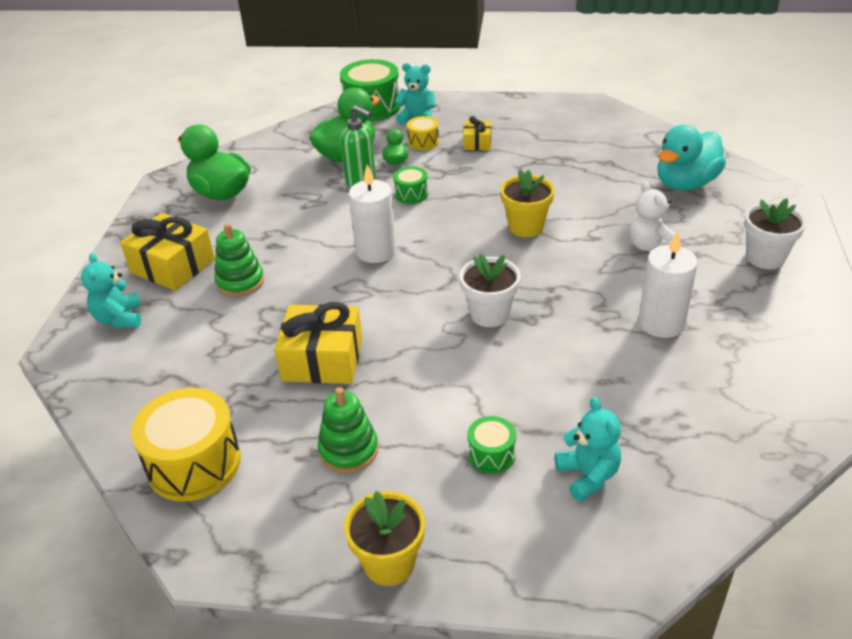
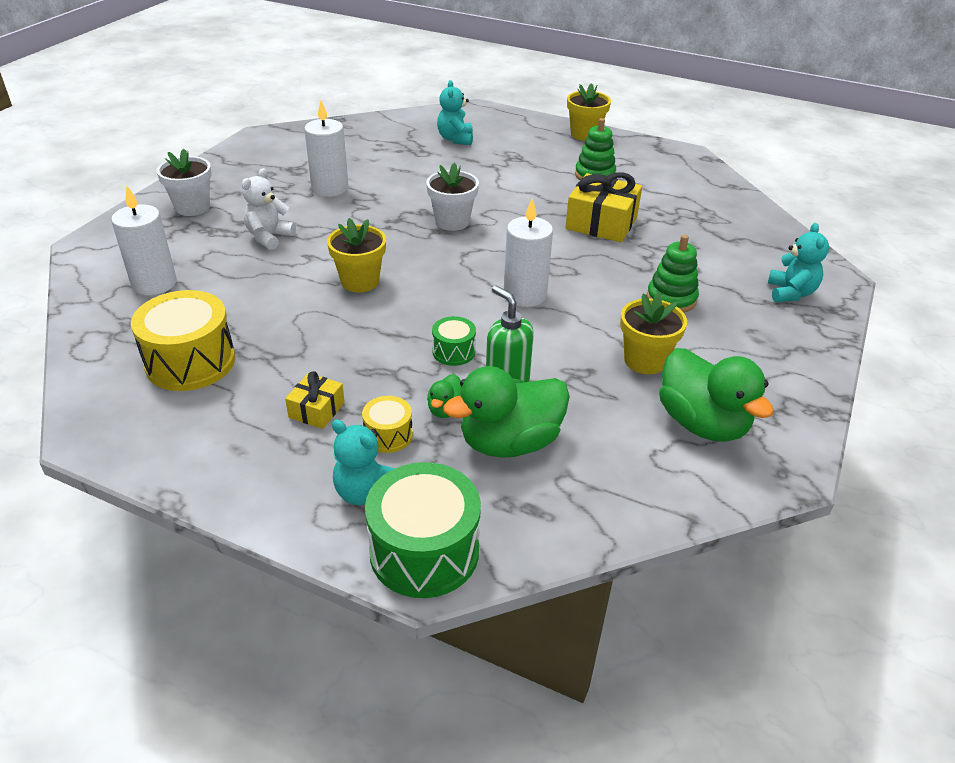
camera: 165 degrees left, 0 degrees up
(172, 266) = (748, 333): yellow gift -> none
(194, 463) = (700, 189): yellow drum -> yellow drum (190, 362)
(262, 223) = (645, 360): none -> yellow flower pot
(491, 454) = (505, 156): green drum -> none
(650, 246) = (269, 237): white teddy bear -> white teddy bear turned 150 degrees counterclockwise
(685, 183) = (154, 283): turquoise duck -> white candle

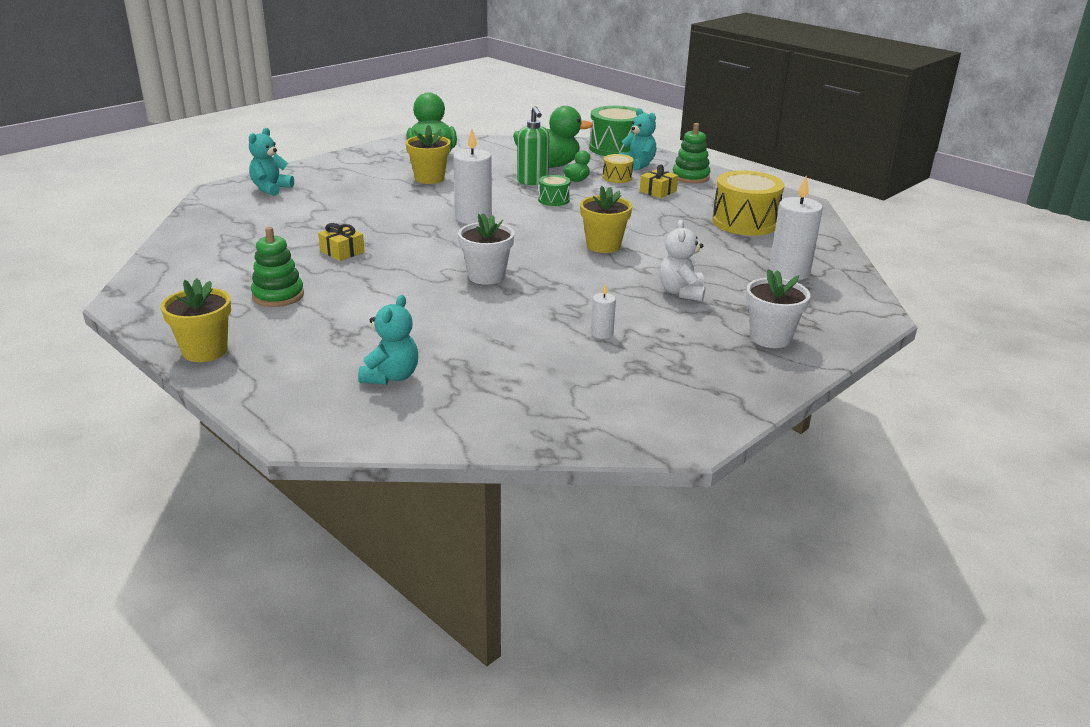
camera: 160 degrees left, 10 degrees down
(269, 237) = (681, 292): white teddy bear -> white teddy bear turned 135 degrees clockwise
(330, 188) = (602, 333): white candle -> white candle, size x0.49
(601, 223) = (342, 252): yellow gift -> yellow gift, size x0.54
(671, 299) = (364, 199): green stacking toy -> green stacking toy (690, 177)

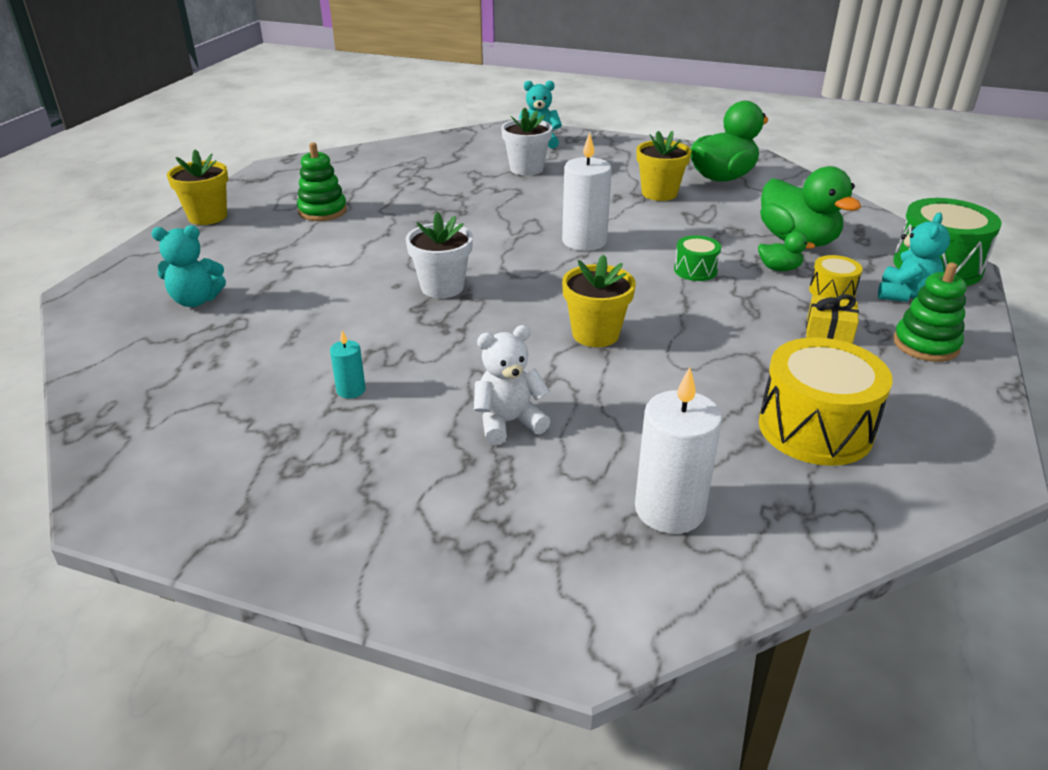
camera: 65 degrees right, 5 degrees up
(342, 252) = (434, 208): yellow gift -> none
(532, 181) = (733, 244): green soap dispenser -> none
(602, 333) = (351, 390): white candle -> turquoise candle
(770, 338) = (423, 530): white flower pot -> white flower pot (526, 169)

